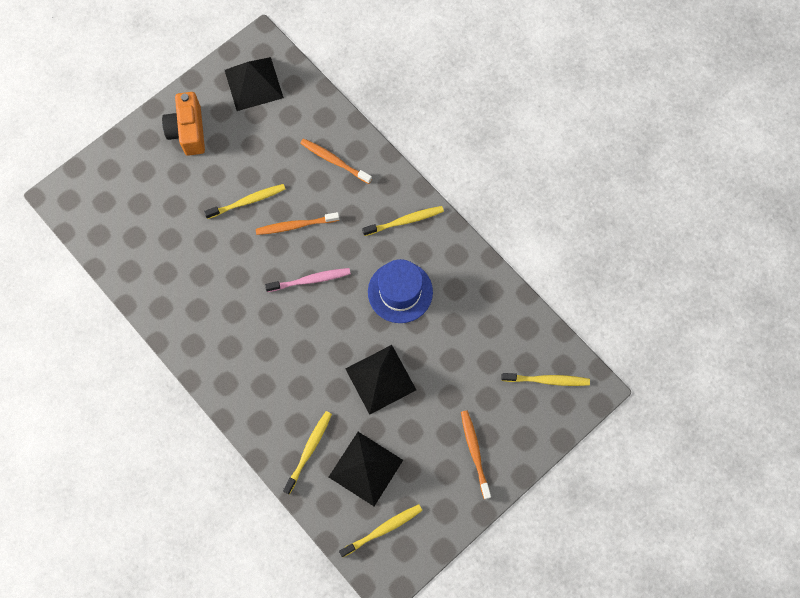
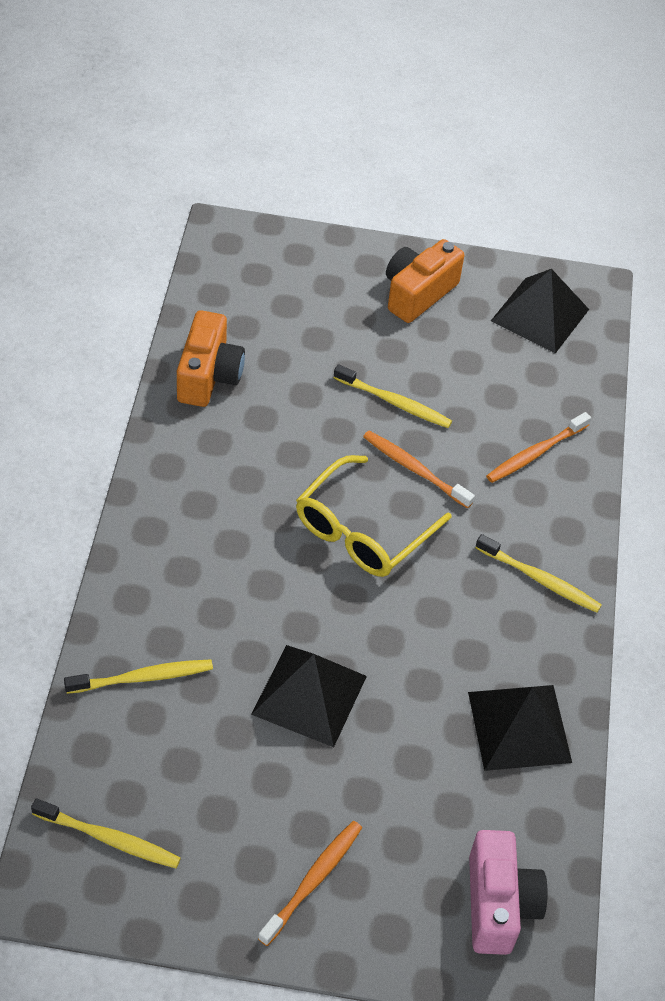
camera: 45 degrees right, 20 degrees down
(152, 280) = (209, 376): none -> orange camera
(310, 280) = (363, 530): pink toothbrush -> yellow glasses
(334, 160) = (535, 453): orange toothbrush -> orange toothbrush turned 120 degrees counterclockwise
(366, 468) = (175, 760): black pyramid -> black pyramid (519, 727)
(400, 292) = (444, 638): blue hat -> none
(547, 380) = (498, 904): yellow toothbrush -> pink camera

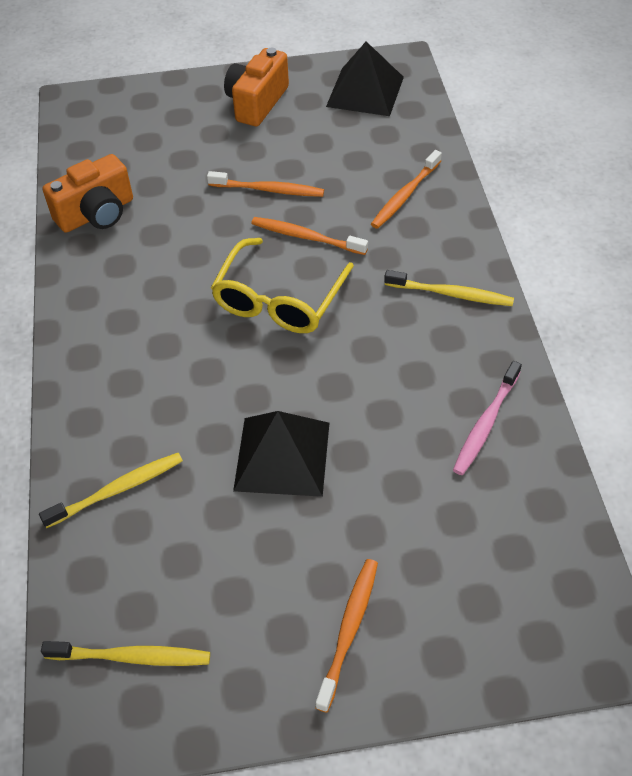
camera: 10 degrees left, 0 degrees up
(209, 376) = (96, 214): orange camera -> orange camera turned 60 degrees clockwise
(395, 403) = (269, 190): yellow toothbrush -> orange toothbrush
(498, 904) = (534, 593): pink camera -> none
(519, 727) = (485, 424): black pyramid -> pink toothbrush

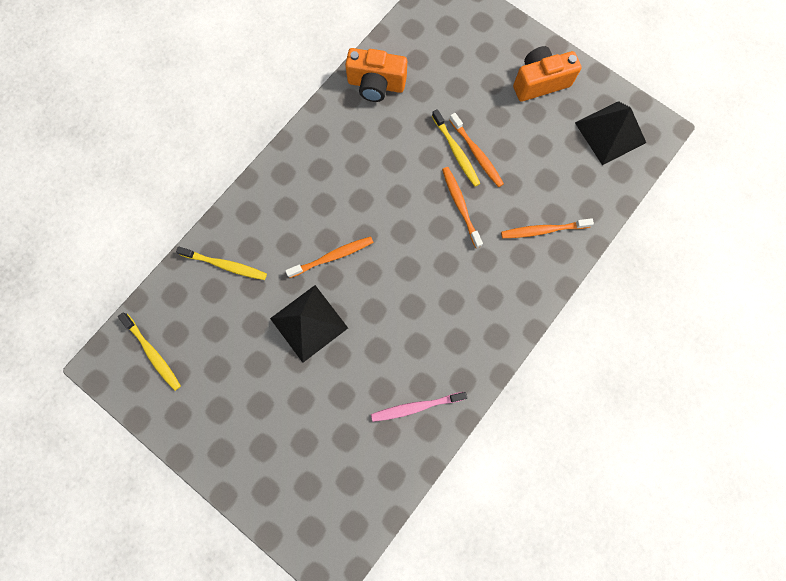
camera: 45 degrees right, 25 degrees up
(279, 299) = (404, 232): yellow glasses -> none
(349, 630) = (243, 437): orange toothbrush -> orange toothbrush (333, 256)
(451, 294) = (490, 318): yellow toothbrush -> yellow toothbrush (456, 152)

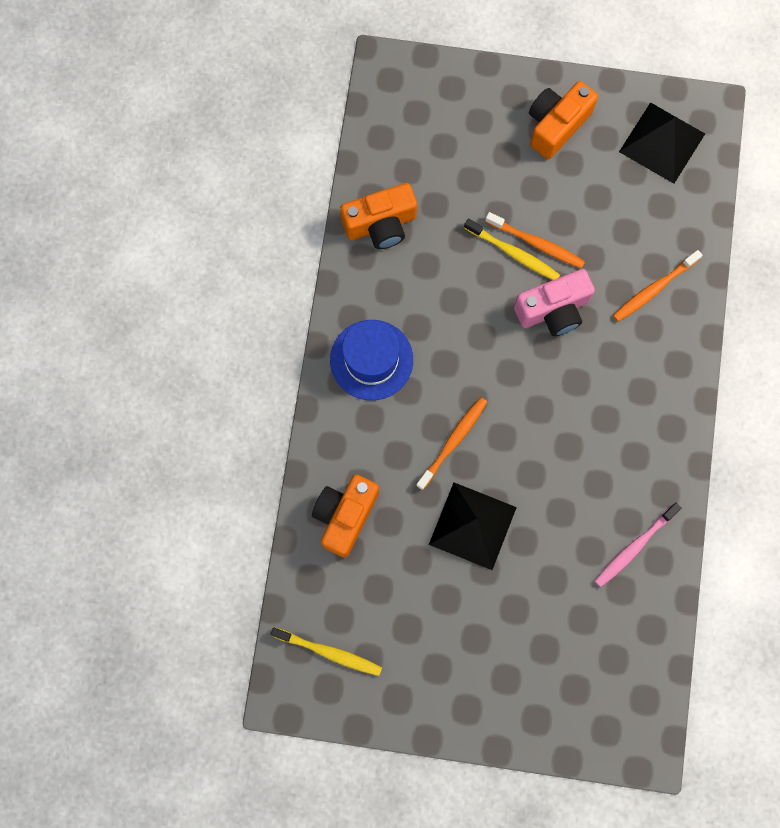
camera: 30 degrees left, 0 degrees up
(225, 265) = (345, 516): yellow toothbrush -> orange camera
(312, 170) = (371, 360): none -> blue hat
(460, 205) = (553, 310): orange toothbrush -> pink camera

